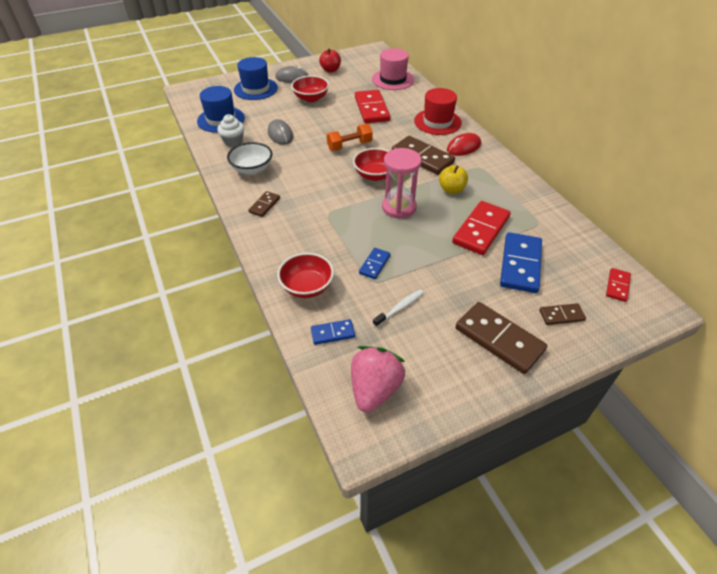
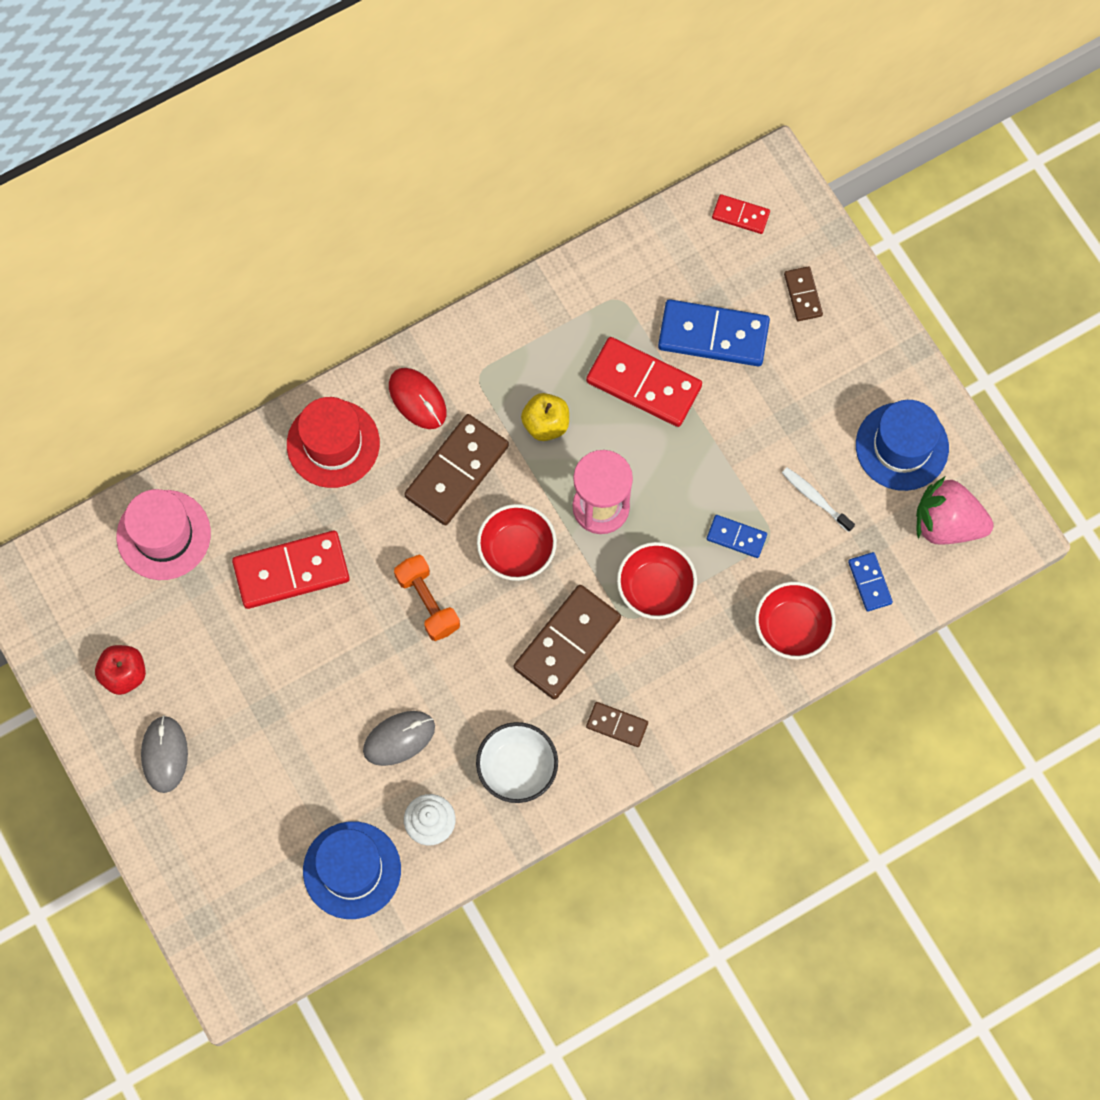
camera: 95 degrees left, 25 degrees up
(255, 89) = (220, 826): blue hat -> blue hat (902, 446)
(311, 98) = (254, 700): red bowl -> red bowl (655, 588)
(499, 339) = (852, 376): brown domino -> brown domino (567, 643)

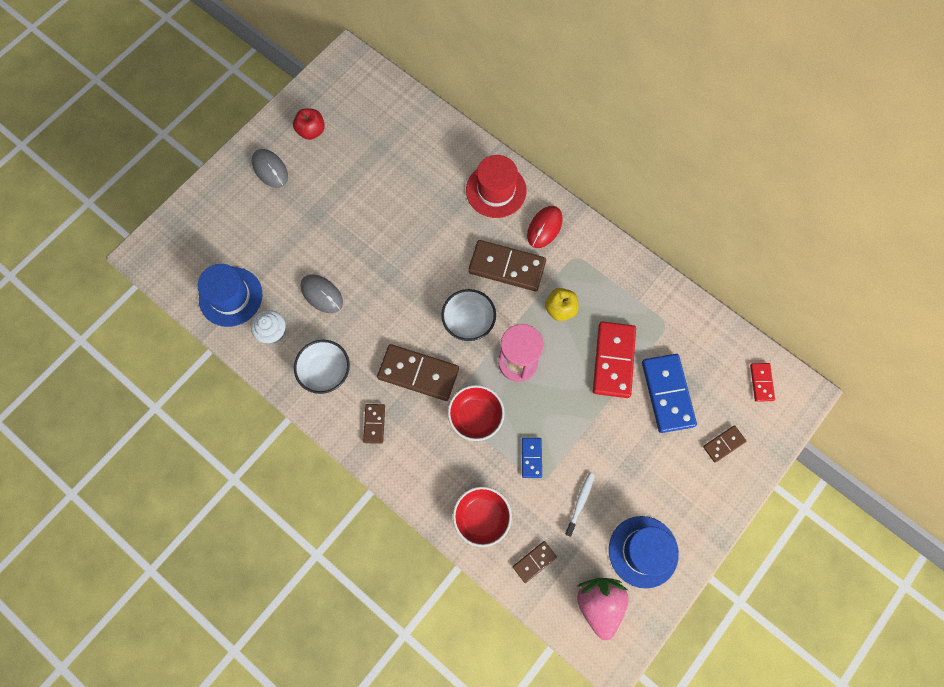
camera: 70 degrees right, 0 degrees up
(163, 535) = (403, 121): pink hat -> none
(164, 754) = (270, 169): grey mouse -> grey mouse turned 75 degrees clockwise
(291, 571) = (406, 196): red domino -> none
(428, 602) = (415, 280): orange dumbbell -> none
(517, 550) = (468, 321): red bowl -> white bowl
(869, 582) = (534, 561): blue domino -> brown domino

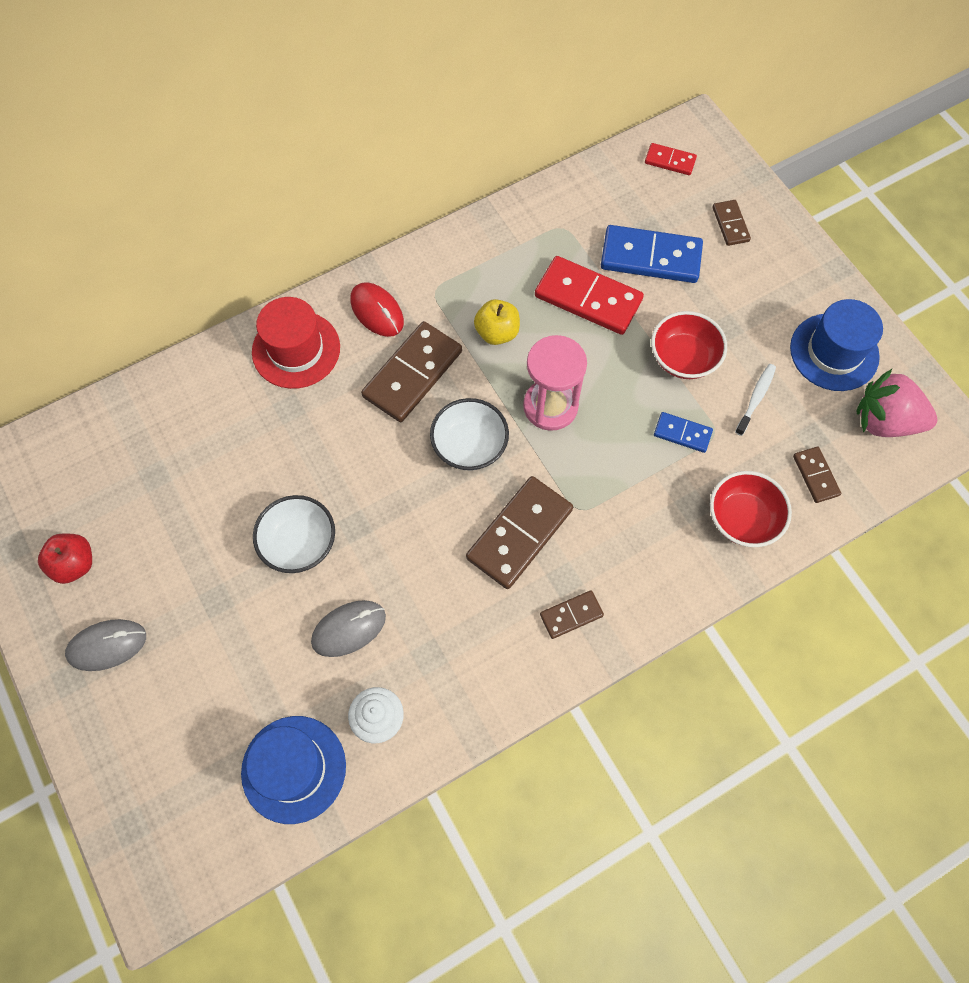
camera: 70 degrees left, 5 degrees down
(325, 371) = (469, 659): white bowl -> white bowl (299, 543)
(374, 424) = (571, 615): brown domino -> brown domino turned 45 degrees counterclockwise
(476, 416) = (605, 481): red bowl -> red bowl (683, 358)
(580, 502) = (756, 398): white toothbrush -> white toothbrush turned 75 degrees clockwise

